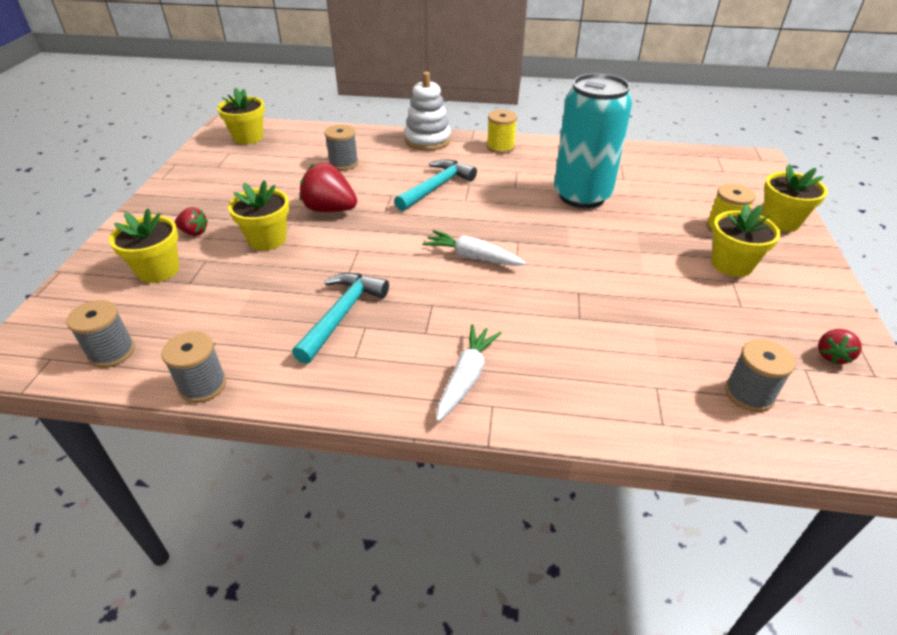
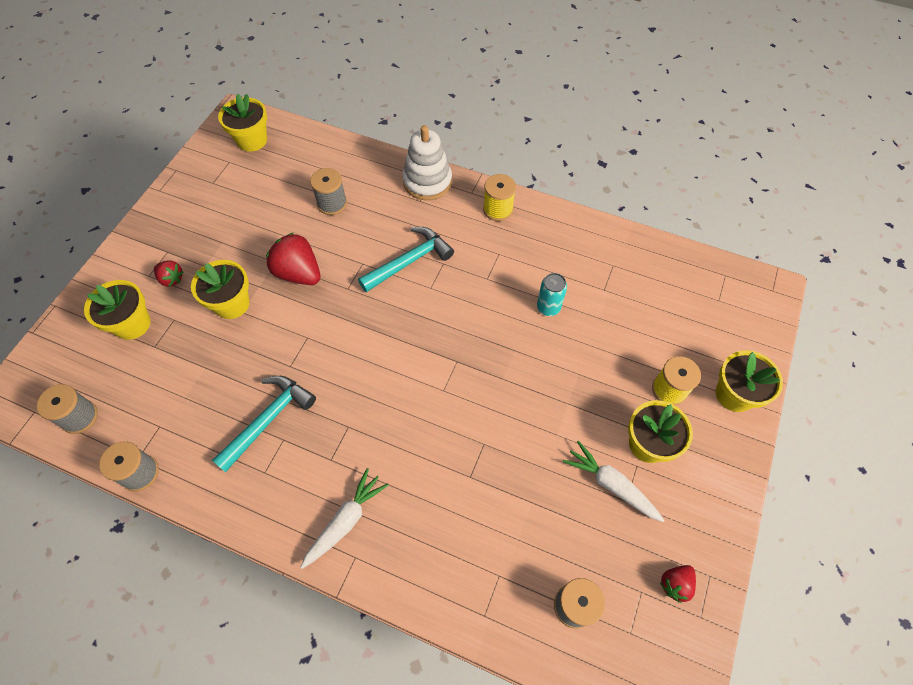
camera: 15 degrees right, 20 degrees up
(472, 257) = (406, 373): white carrot -> white carrot (611, 485)
(582, 196) = (548, 307): turquoise can -> turquoise can, size x0.41

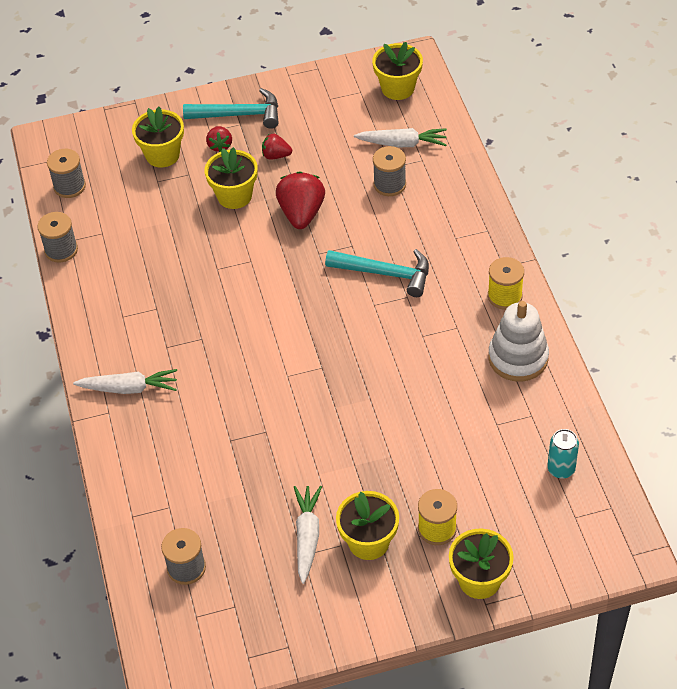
camera: 55 degrees right, 10 degrees down
(268, 420) = (163, 288): turquoise hammer -> turquoise hammer (239, 115)
(304, 171) = (402, 143): none -> white carrot
(427, 181) = (482, 229): white stacking toy -> white stacking toy (518, 358)
(548, 307) = (436, 395): turquoise can -> turquoise can (561, 469)
(675, 584) = (260, 625): red strawberry -> red strawberry (276, 155)

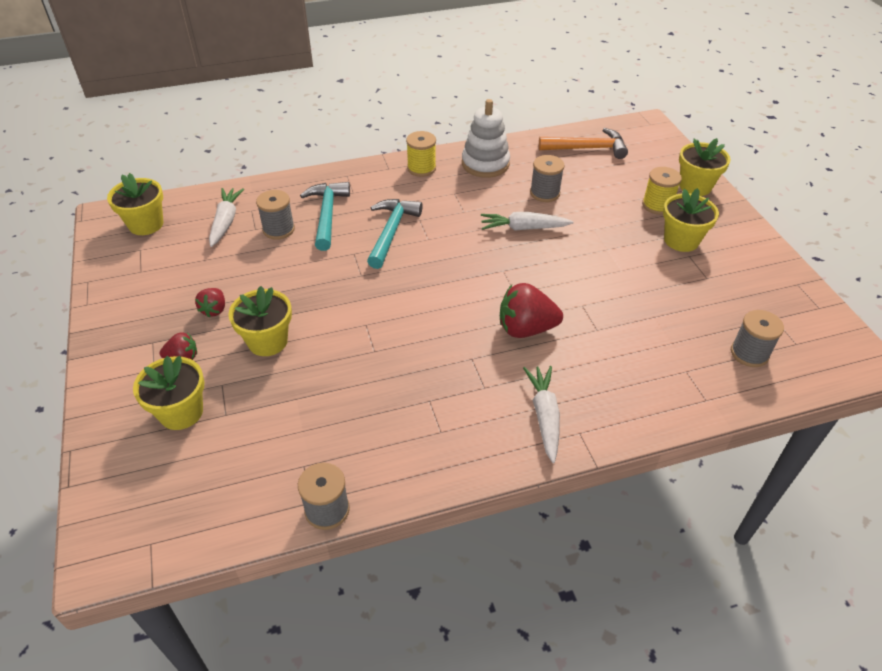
camera: 95 degrees left, 5 degrees down
(69, 186) = (210, 513): grey spool -> grey spool (544, 193)
(239, 115) = (136, 343): turquoise hammer -> turquoise hammer (327, 215)
(301, 213) = (305, 288): red strawberry -> red strawberry (526, 329)
(307, 536) = (688, 275): white carrot -> white carrot (523, 228)
(561, 469) = (587, 148): turquoise can -> orange hammer

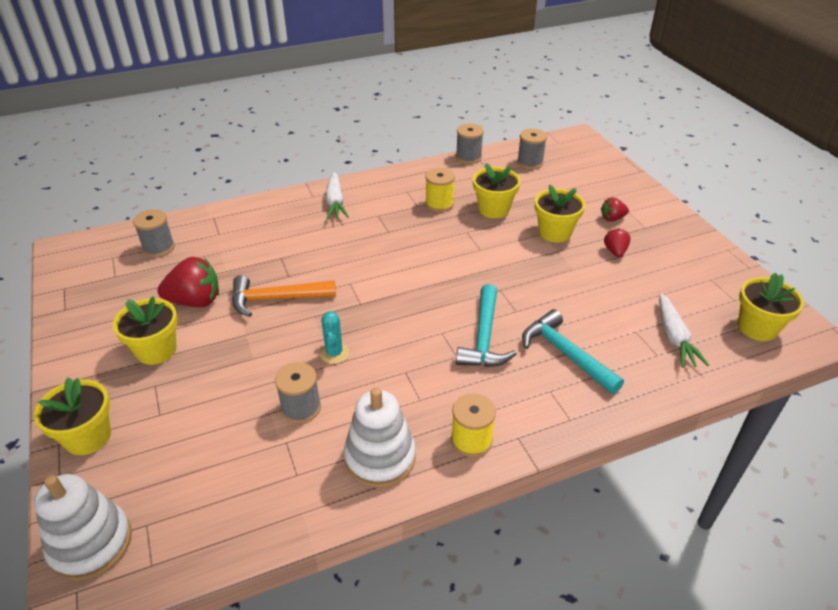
camera: 175 degrees right, 5 degrees down
(181, 412) = (587, 190): yellow flower pot -> yellow flower pot (493, 209)
(278, 229) = (609, 331): grey spool -> grey spool (530, 162)
(327, 215) = (565, 354): turquoise hammer -> turquoise hammer turned 150 degrees clockwise
(523, 228) = (334, 353): white carrot -> turquoise cactus
(526, 329) = (343, 254): red strawberry -> red strawberry (195, 301)
(587, 148) = (216, 507): orange hammer -> orange hammer (277, 299)
(654, 139) = (91, 544): none -> white stacking toy
(657, 205) = (159, 399): yellow spool -> yellow spool (439, 204)

